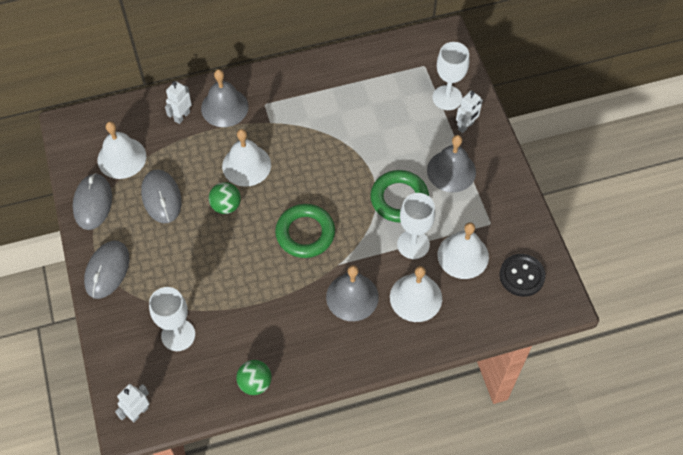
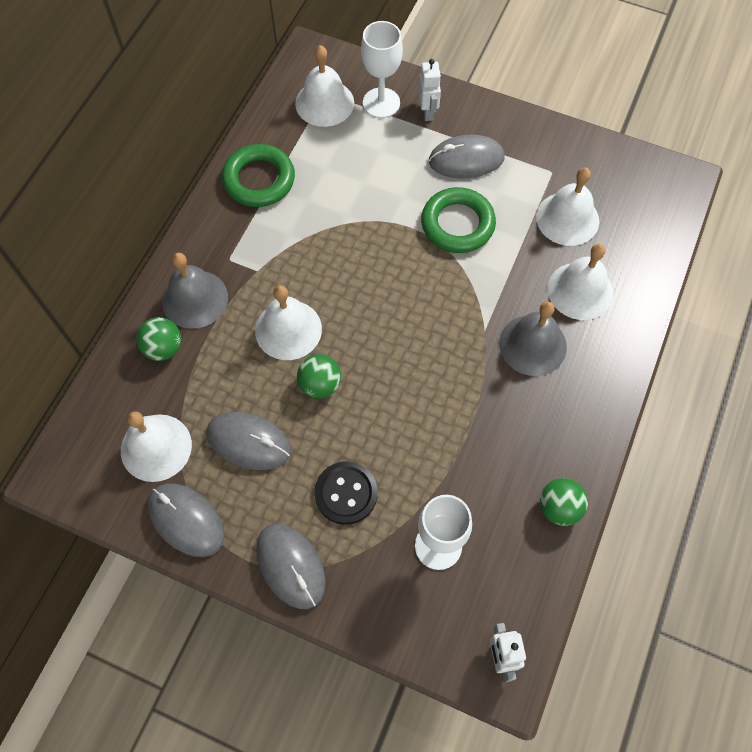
camera: 50 degrees left, 5 degrees up
(182, 116) = (164, 348): white robot -> green ball
(305, 233) = (422, 334): green ring -> green ring (259, 180)
(413, 244) = (519, 250): white goblet -> none
(417, 70) = (324, 103): none -> white bell
(451, 171) = (466, 160): grey bell -> grey mouse
(521, 276) = (629, 189): black button -> black button (346, 493)

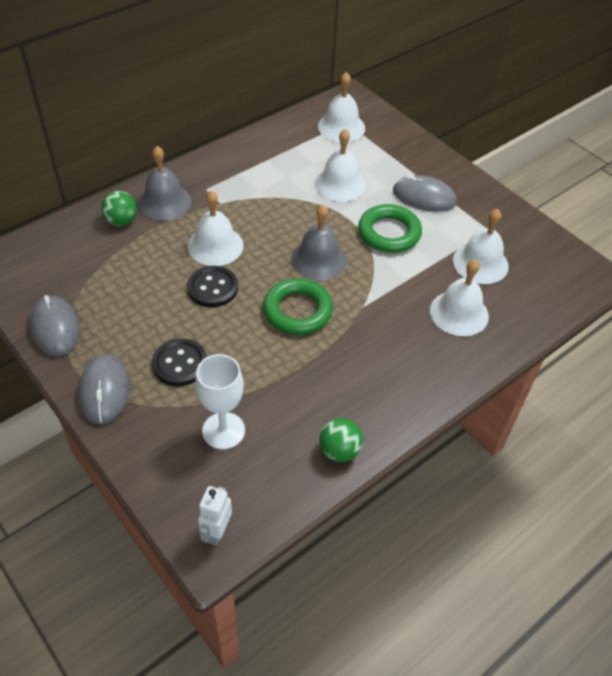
camera: 25 degrees right, 15 degrees down
(156, 447) = (70, 275): white bell -> white bell (340, 184)
(248, 442) = (135, 300): grey mouse -> none
(259, 180) = (262, 152): green ring -> green ring (297, 311)
(320, 385) = (213, 288): green ball -> black button
(381, 103) = (383, 141): white goblet -> none
(427, 112) = (414, 159): white robot -> none
(532, 345) = (395, 332): grey bell -> grey bell (318, 259)

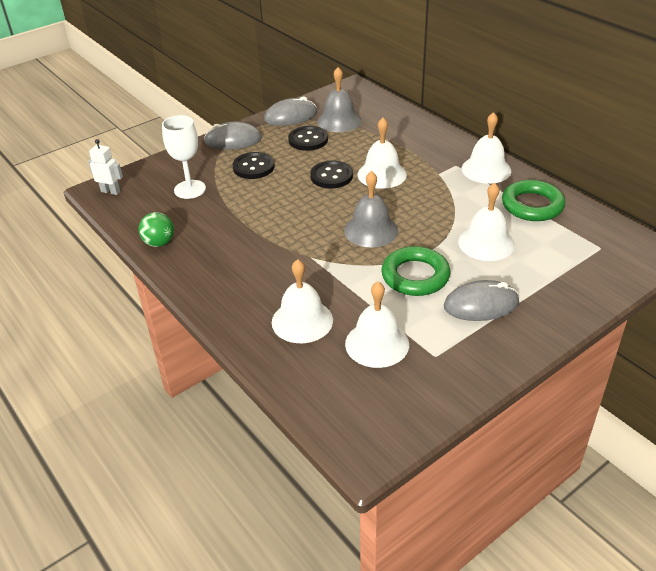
camera: 95 degrees right, 10 degrees down
(121, 221) = (405, 129): green ball -> none
(124, 309) = (308, 140): none -> black button
(164, 202) = (433, 146): grey bell -> grey bell (339, 121)
(297, 311) = (306, 219): green ring -> green ring (532, 205)
(341, 127) = (589, 244): white bell -> white bell (486, 169)
(424, 197) = (481, 305): grey mouse -> grey mouse turned 60 degrees clockwise

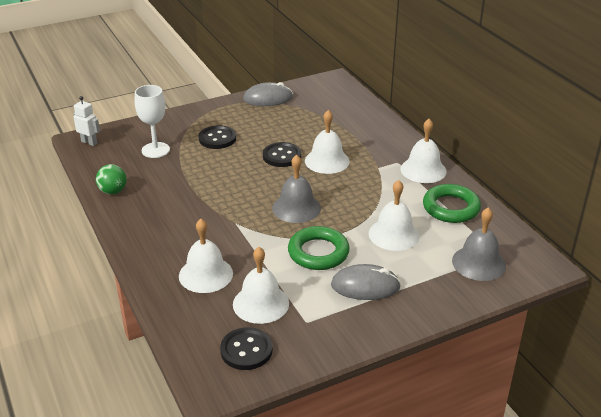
camera: 10 degrees right, 5 degrees down
(233, 140) = (209, 113): grey mouse -> none
(308, 140) = (274, 121): black button -> black button (246, 350)
(339, 121) = (309, 108): grey bell -> grey bell (478, 263)

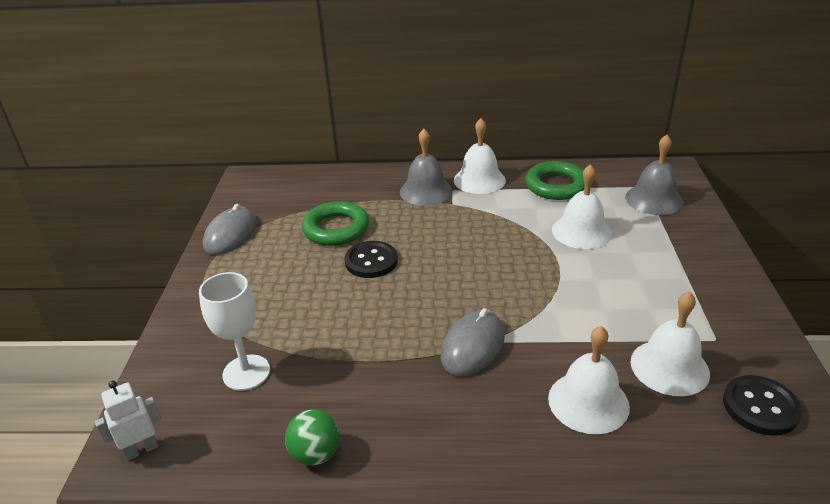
camera: 60 degrees left, 0 degrees up
(217, 139) = (279, 303): black button -> none
(296, 208) = (489, 282): grey bell -> grey bell (426, 191)
(318, 252) = (588, 291): green ring -> green ring (336, 229)
(327, 161) = (411, 232): white bell -> none
(365, 286) = (664, 277): grey mouse -> grey mouse (473, 346)

